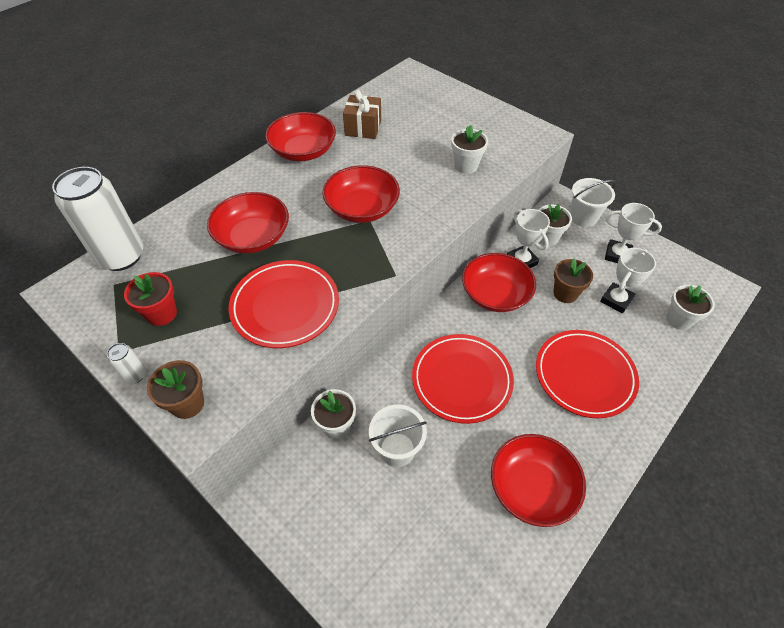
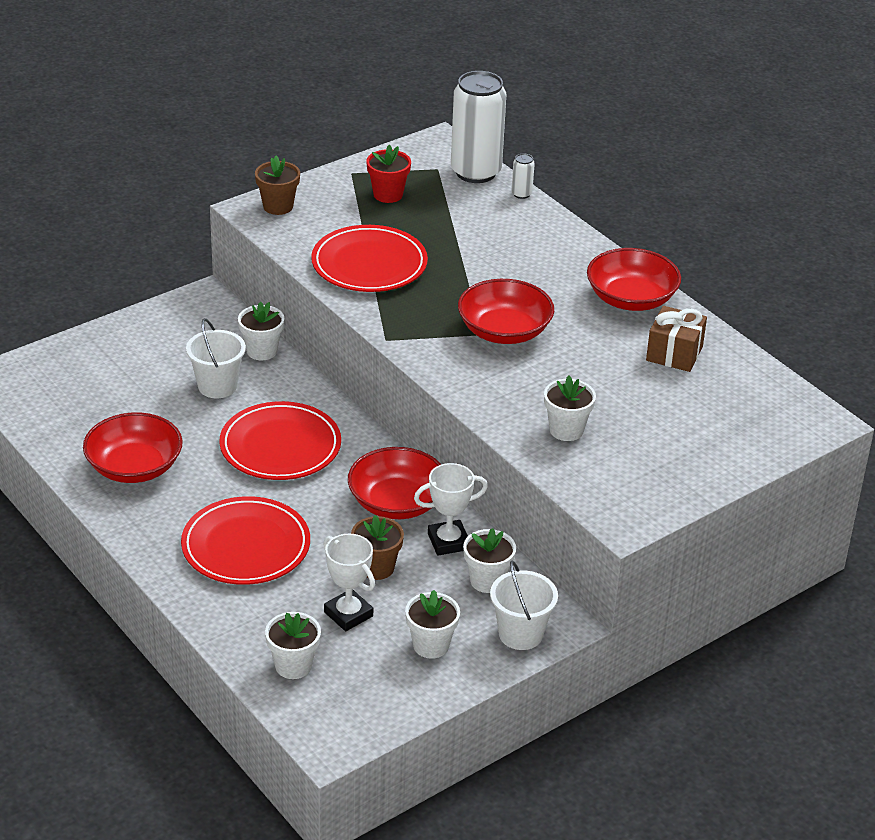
camera: 100 degrees right, 15 degrees down
(135, 375) = (320, 181): white can -> white can (521, 194)
(253, 237) = (479, 251): red bowl -> none
(617, 255) = (431, 645): white trophy -> white flower pot

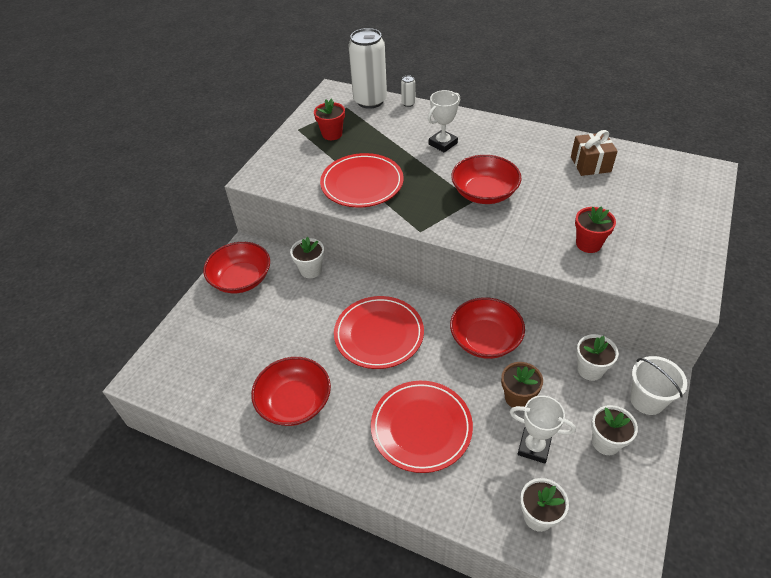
camera: 25 degrees left, 10 degrees up
(217, 386) = (302, 309): white bucket -> none
(278, 206) = (270, 169): brown flower pot -> none
(448, 542) = (541, 352): white trophy -> white trophy (443, 144)
(566, 430) = (588, 244): white flower pot -> red flower pot
(631, 299) = (531, 141): red bowl -> red bowl (241, 279)

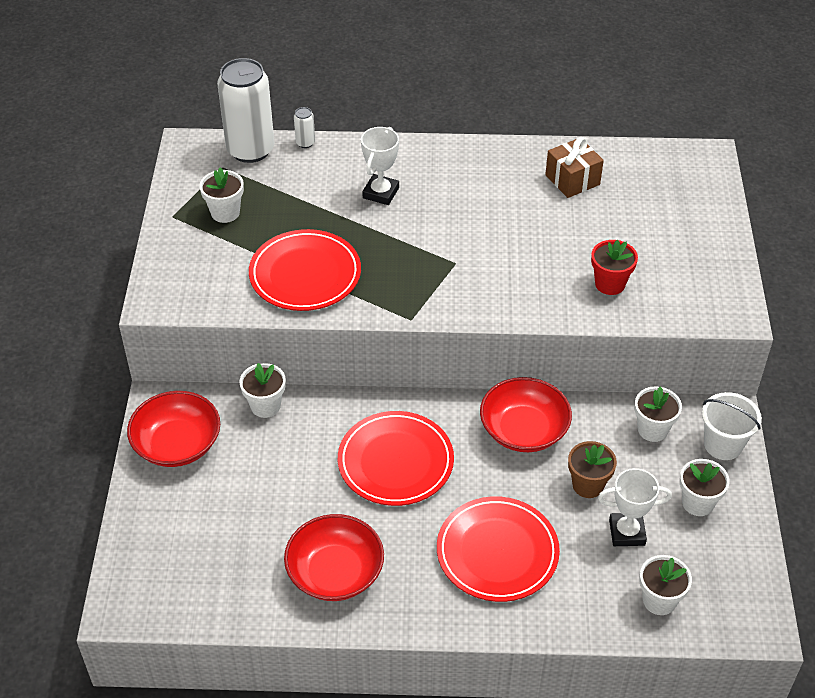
camera: 25 degrees left, 0 degrees up
(332, 134) = (225, 212): red flower pot -> white flower pot
(484, 193) = (464, 249): red bowl -> none

